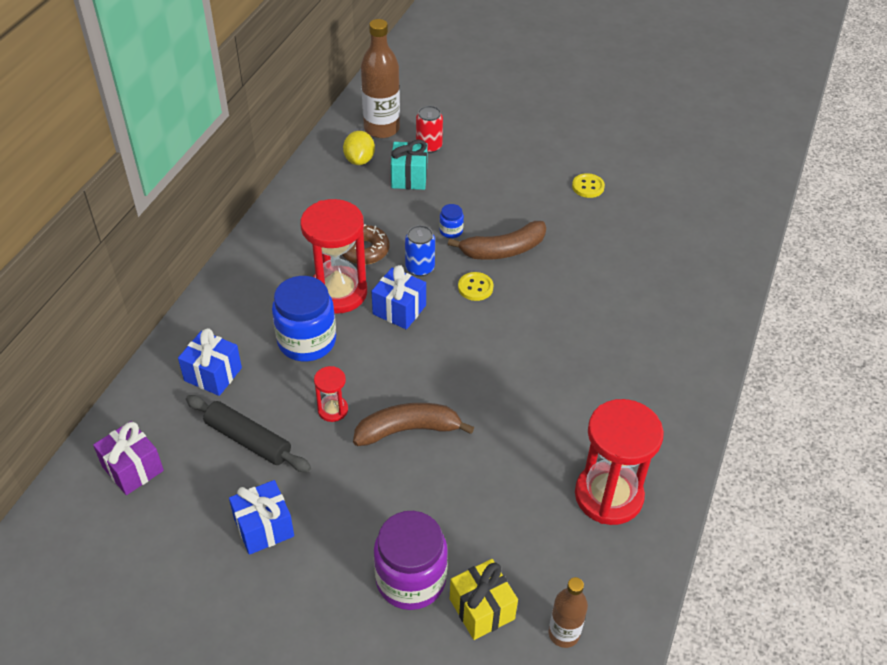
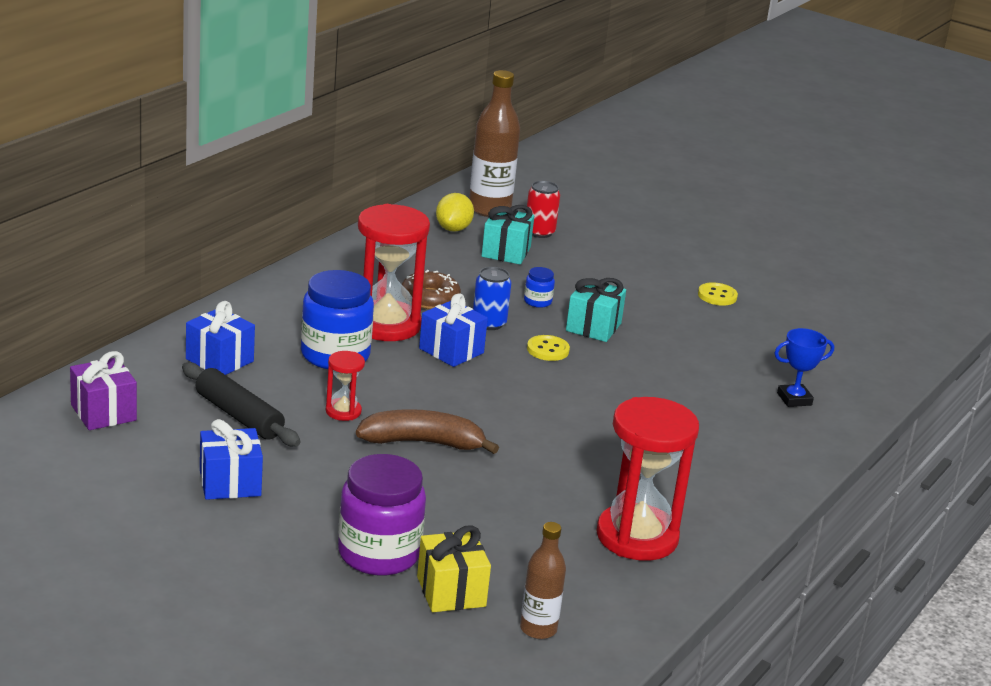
camera: 10 degrees right, 20 degrees down
(503, 250) = (593, 327): brown banana -> turquoise gift
(681, 294) = (794, 399): none -> blue trophy

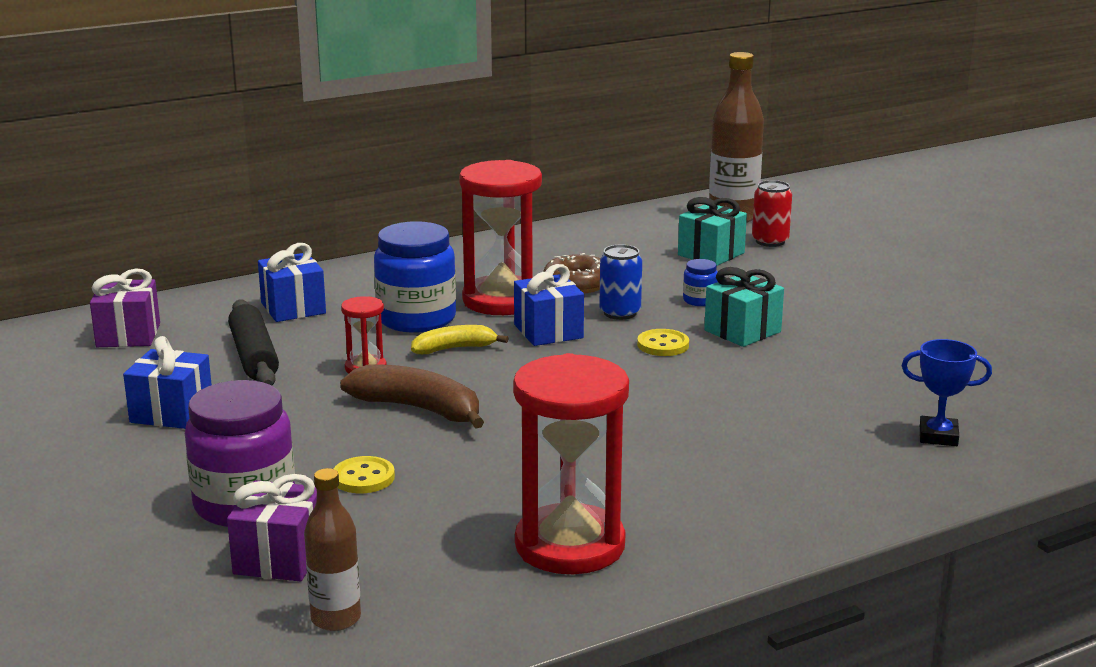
camera: 30 degrees right, 5 degrees down
(394, 380) = (454, 348): none -> yellow banana
(451, 591) = (279, 558): yellow gift -> purple gift
(453, 229) = (672, 229): yellow lemon -> none
(717, 296) = (935, 321): yellow button -> yellow button (363, 477)

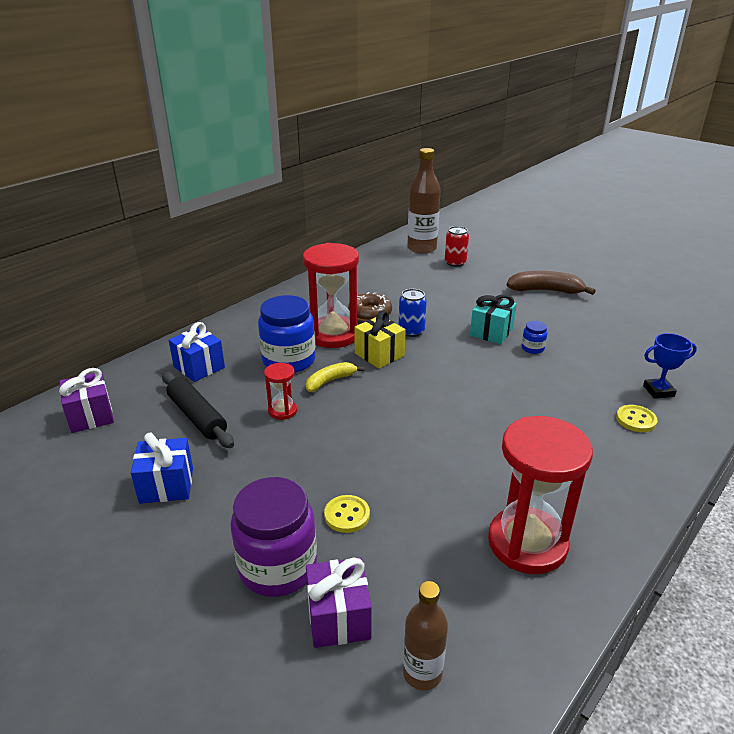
camera: 20 degrees left, 10 degrees up
(419, 409) = (342, 440): brown banana -> brown banana (545, 290)
(548, 331) = (379, 354): blue gift -> yellow gift
(663, 345) = (455, 352): yellow button -> yellow button (636, 420)
(699, 300) = (450, 313): blue jar -> blue jar (532, 348)
(711, 254) = (430, 277): turquoise gift -> none

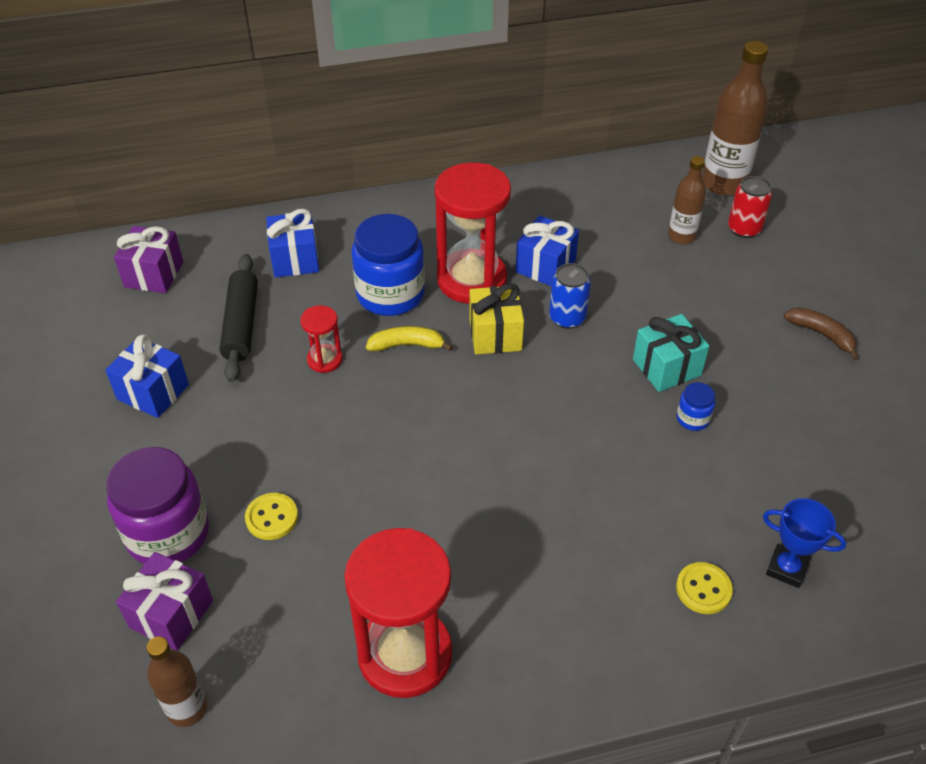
camera: 35 degrees right, 15 degrees up
(370, 313) = (545, 266): brown donut -> blue gift
(428, 276) = (681, 236): none -> brown bottle
(545, 290) = (821, 334): brown banana -> brown banana, size x0.63

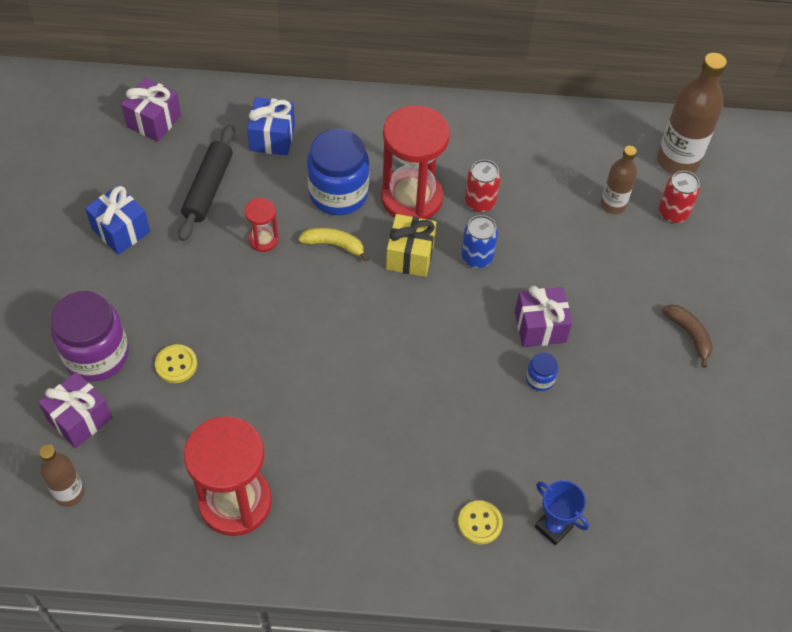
camera: 15 degrees right, 10 degrees up
(545, 266) = (480, 202): blue gift -> red can
(666, 367) = (540, 327): turquoise gift -> purple gift

